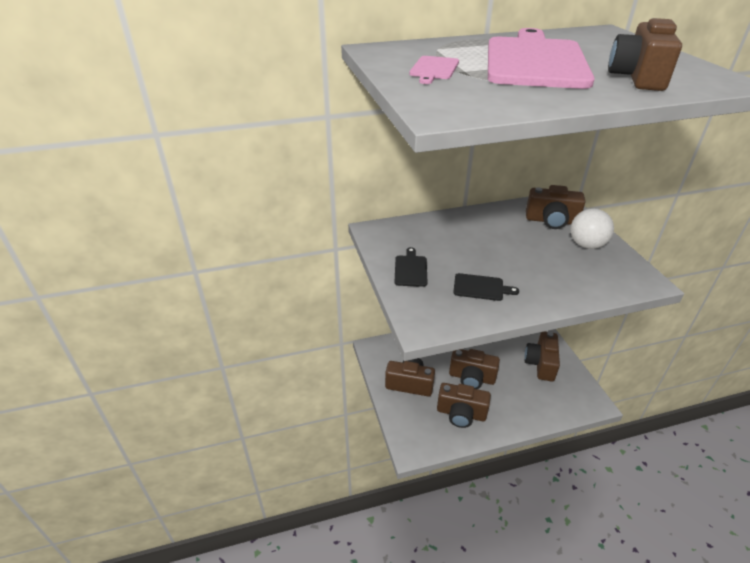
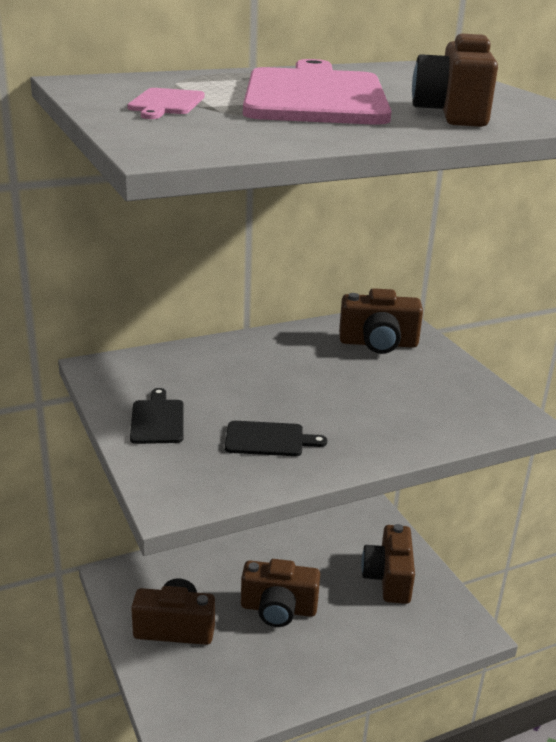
camera: 10 degrees left, 10 degrees down
(461, 414) = (261, 667): brown camera -> none
(586, 245) = (429, 373): white ball -> none

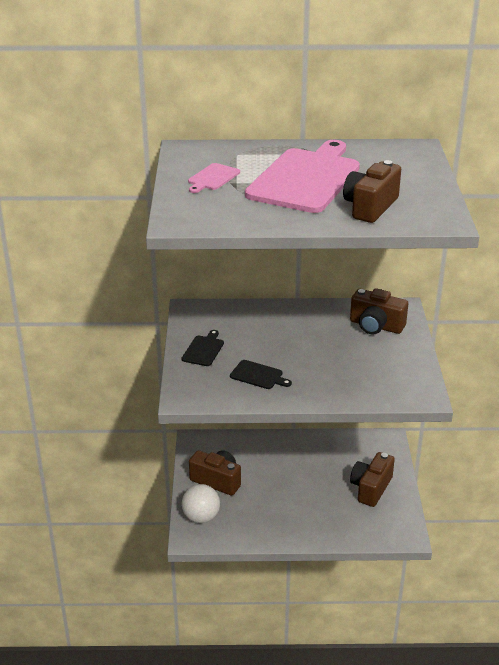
camera: 25 degrees right, 5 degrees up
(179, 693) = (201, 517): none -> white ball
(278, 609) = (286, 487): brown camera -> none

